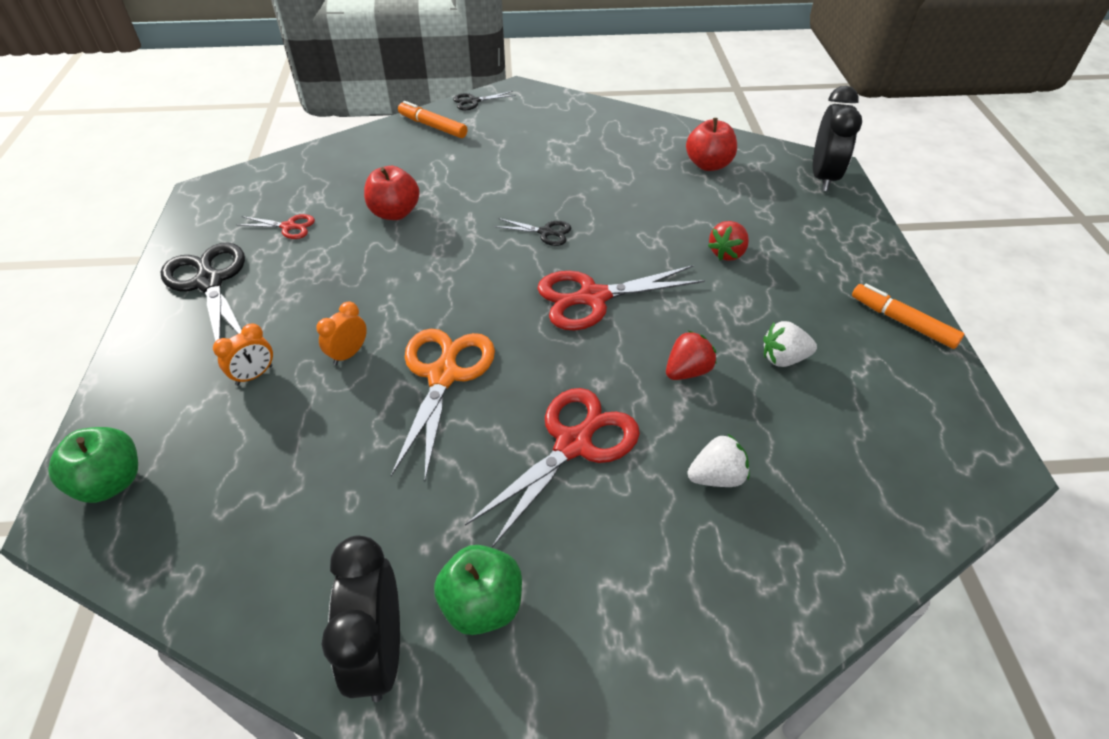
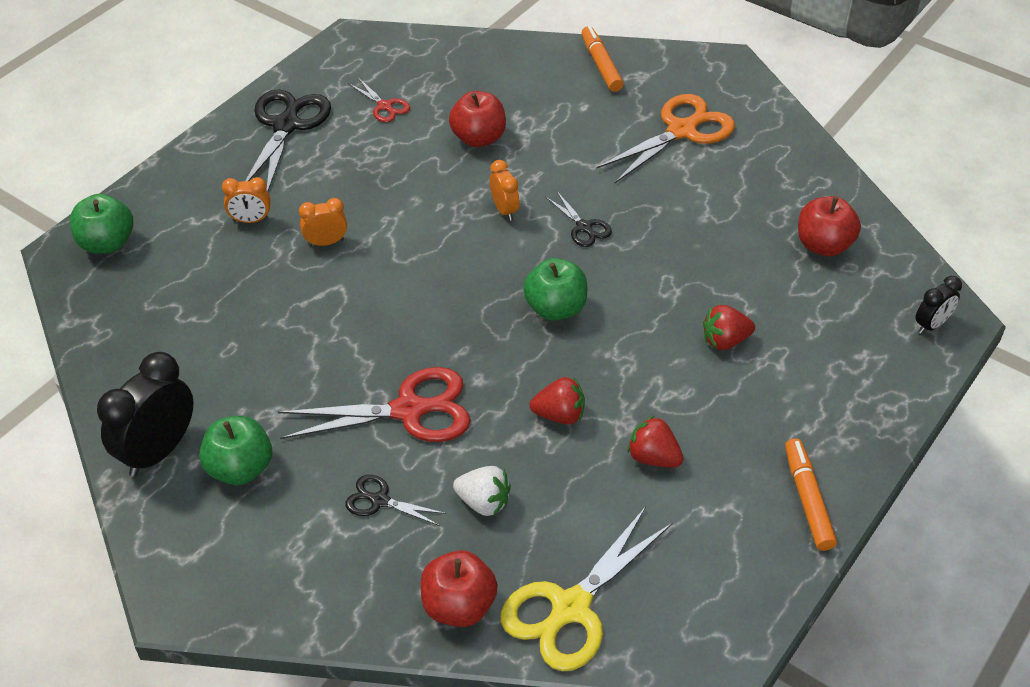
camera: 40 degrees right, 0 degrees up
(443, 375) = (374, 300): orange scissors -> orange scissors (682, 130)
(473, 101) = (668, 55): black scissors -> black scissors (379, 500)
(473, 251) = (504, 210): none -> orange clock
(592, 298) = (555, 308): red scissors -> green apple
(783, 358) = (653, 457): white strawberry -> red strawberry
(802, 579) = (459, 606): none -> red apple
(823, 177) = (931, 325): black clock -> black clock, size x0.54
(875, 512) = (570, 608): none -> yellow scissors

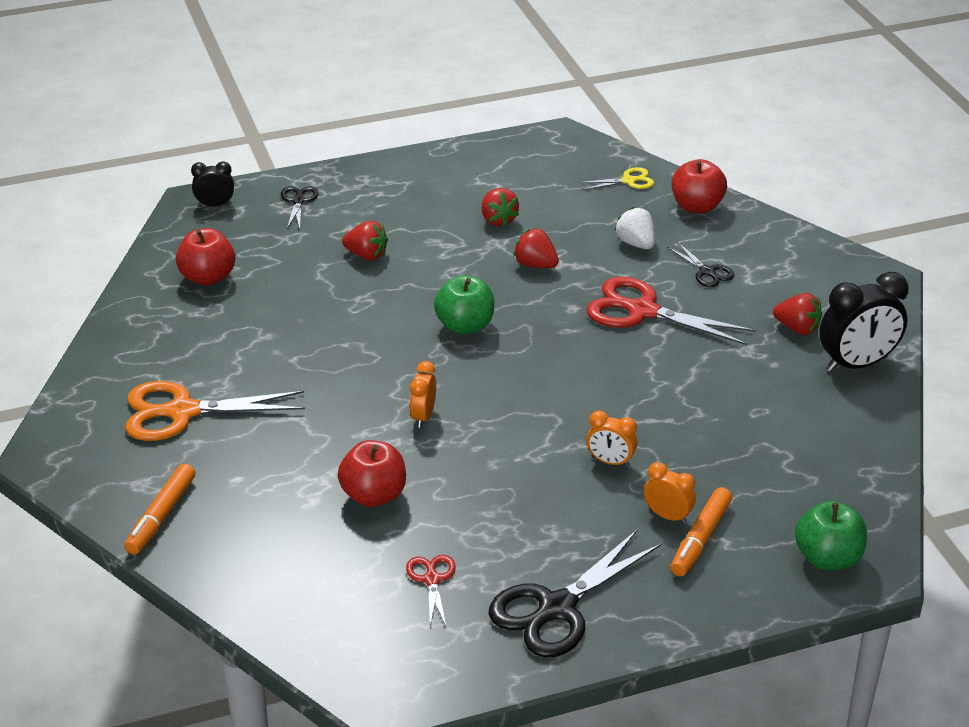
camera: 145 degrees left, 10 degrees down
(240, 468) = (797, 328): green apple -> red strawberry
(570, 608) = (629, 181): yellow scissors -> yellow scissors, size x0.50
(584, 227) = (372, 372): black scissors -> black scissors (298, 201)
(807, 500) = (428, 166): orange marker -> orange marker (701, 538)

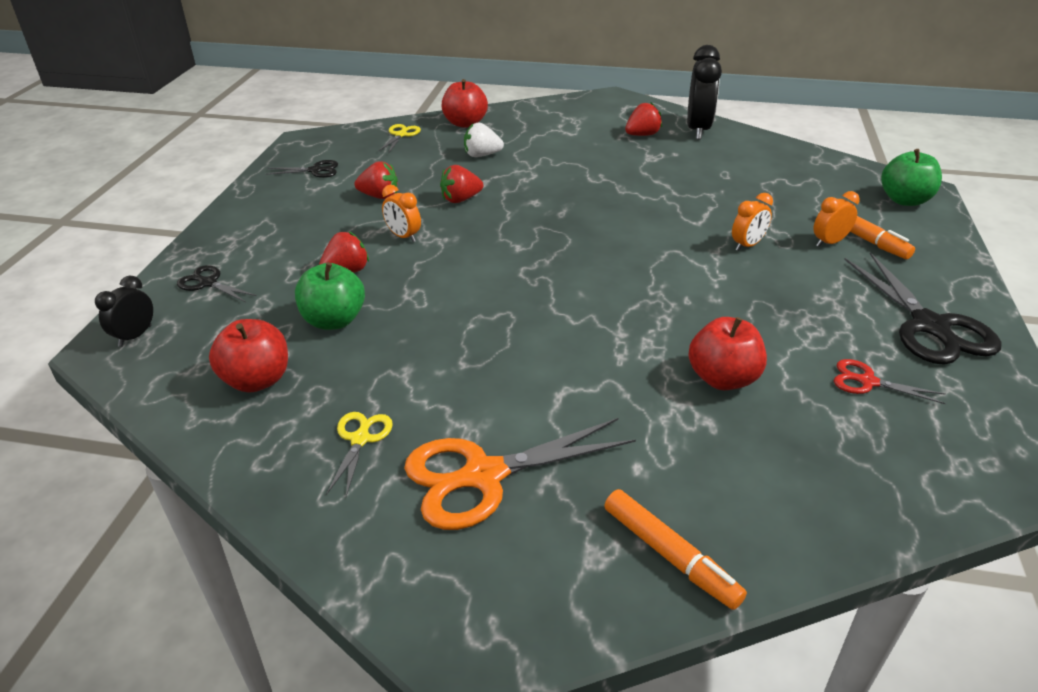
camera: 60 degrees left, 0 degrees up
(181, 346) = (360, 439): none -> yellow scissors
(181, 412) = (483, 476): orange scissors -> orange scissors turned 45 degrees clockwise
(423, 416) = (621, 314): orange clock -> orange clock (403, 236)
(465, 326) = (509, 254): green apple -> green apple (334, 320)
(642, 311) = (568, 178): red scissors -> none
(707, 272) = (546, 143): black scissors -> black scissors (315, 170)

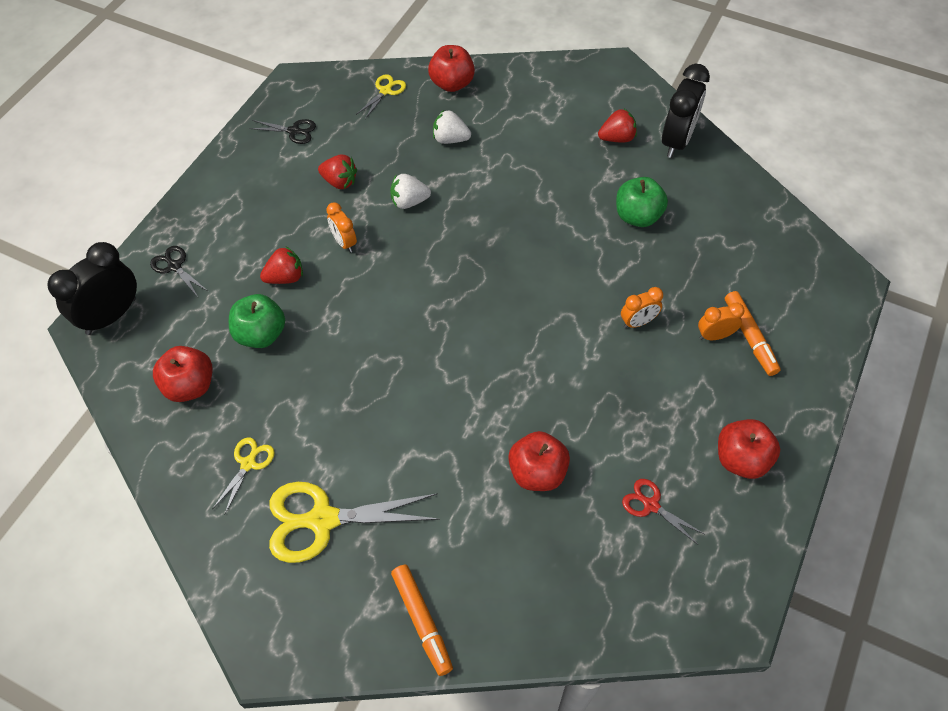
camera: 15 degrees right, 20 degrees up
(135, 336) = (111, 316): black clock -> black clock, size x1.85
(460, 199) = (409, 202): red strawberry -> white strawberry
(483, 476) = (322, 520): orange scissors -> yellow scissors
(904, 200) = (822, 294): green apple -> green apple (637, 216)
(930, 326) = (741, 459): black scissors -> red apple

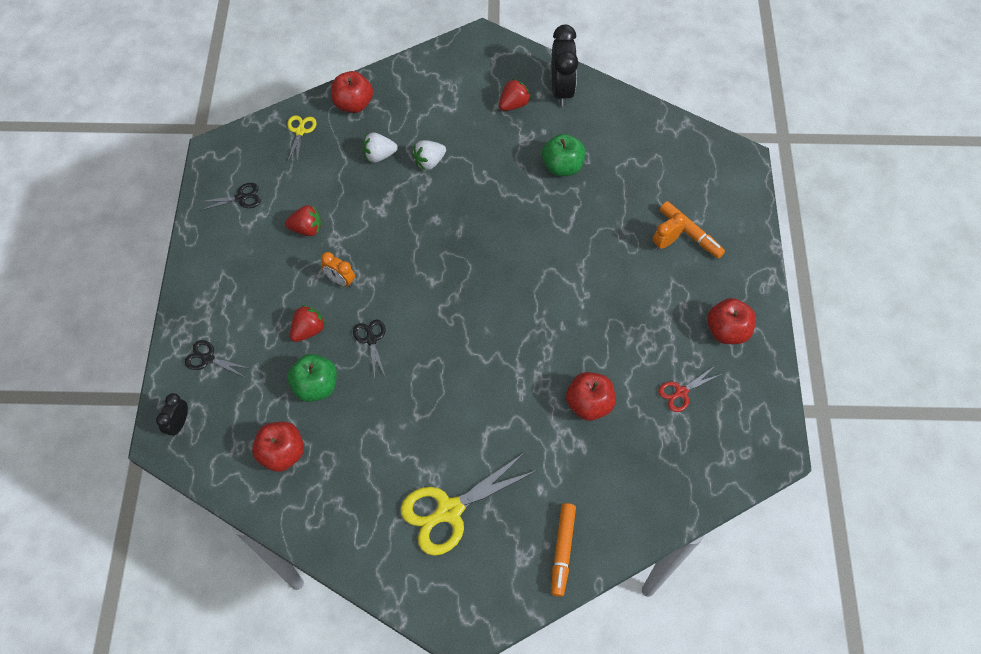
camera: 25 degrees left, 5 degrees up
(111, 316) = (179, 423): black clock -> black clock, size x0.54
(248, 463) = (366, 493): yellow scissors -> none
(341, 311) = (371, 339): none -> black scissors
(409, 202) = (375, 224): white strawberry -> white strawberry (429, 162)
(422, 620) = (562, 550): orange marker -> orange marker turned 60 degrees clockwise
(638, 322) = (604, 254): orange clock -> none
(650, 505) = (681, 392): red scissors -> red scissors turned 45 degrees counterclockwise

